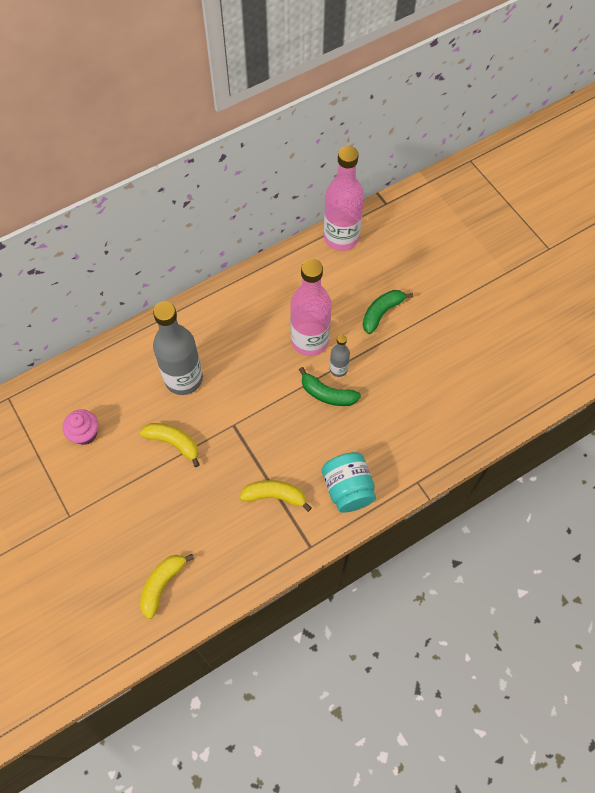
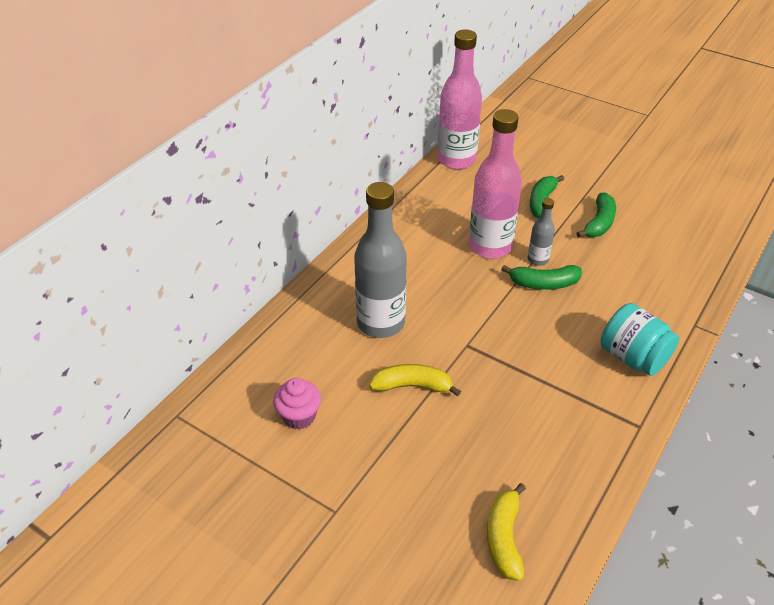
camera: 25 degrees left, 20 degrees down
(275, 496) = (563, 393): yellow banana -> none
(414, 353) = (599, 223): none -> green banana

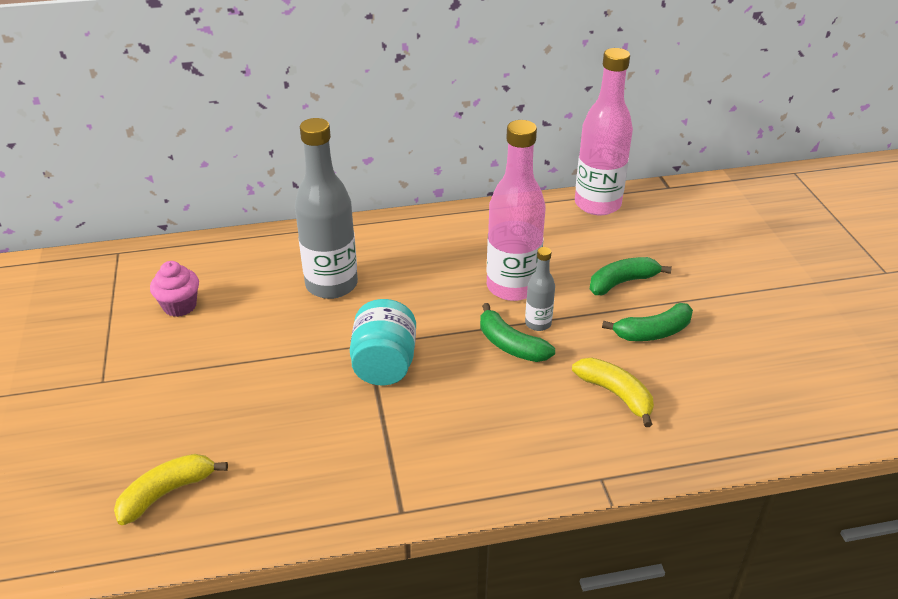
camera: 45 degrees right, 5 degrees down
(412, 386) = (281, 343): yellow banana -> yellow banana (616, 394)
(633, 357) = (491, 457): turquoise jar -> turquoise jar (384, 364)

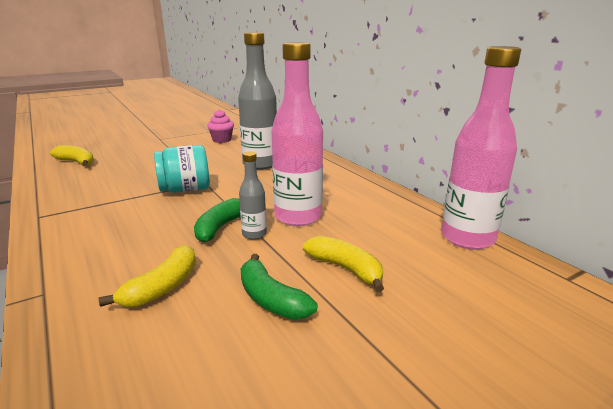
camera: 70 degrees right, 15 degrees down
(622, 282) = (346, 269): green banana -> yellow banana

